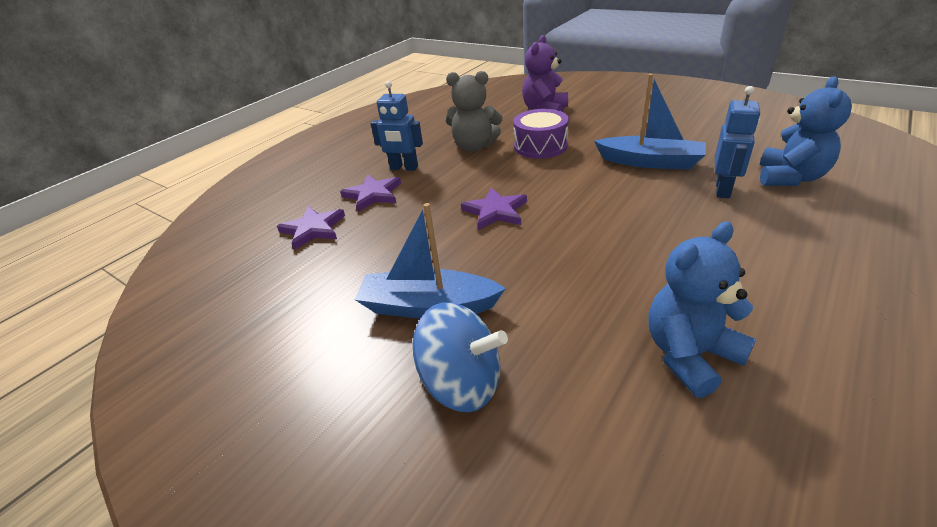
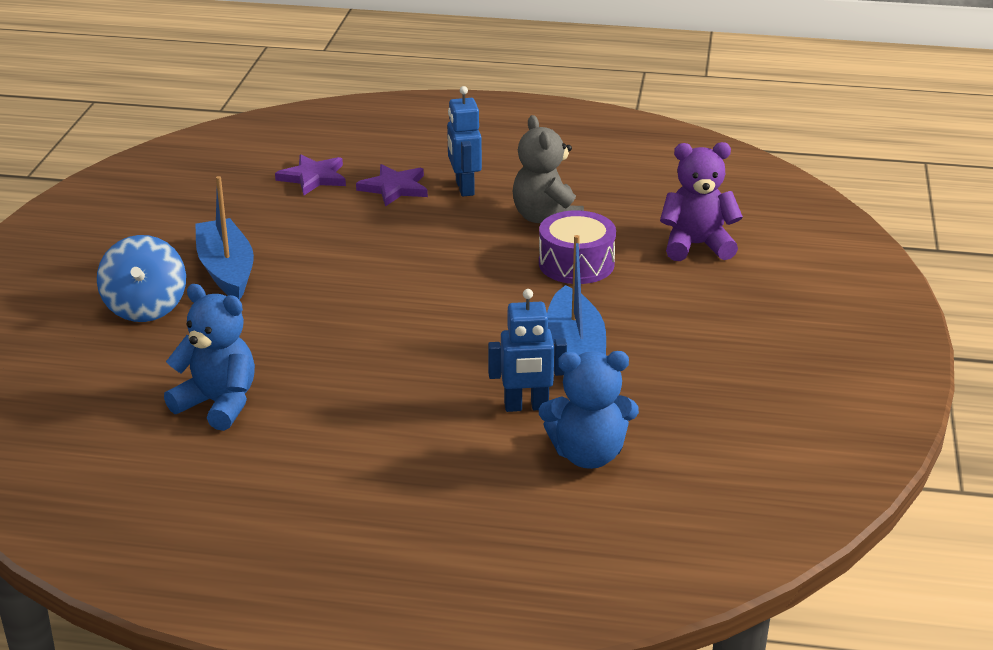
camera: 60 degrees right, 5 degrees down
(495, 211) = (397, 267): purple star -> none

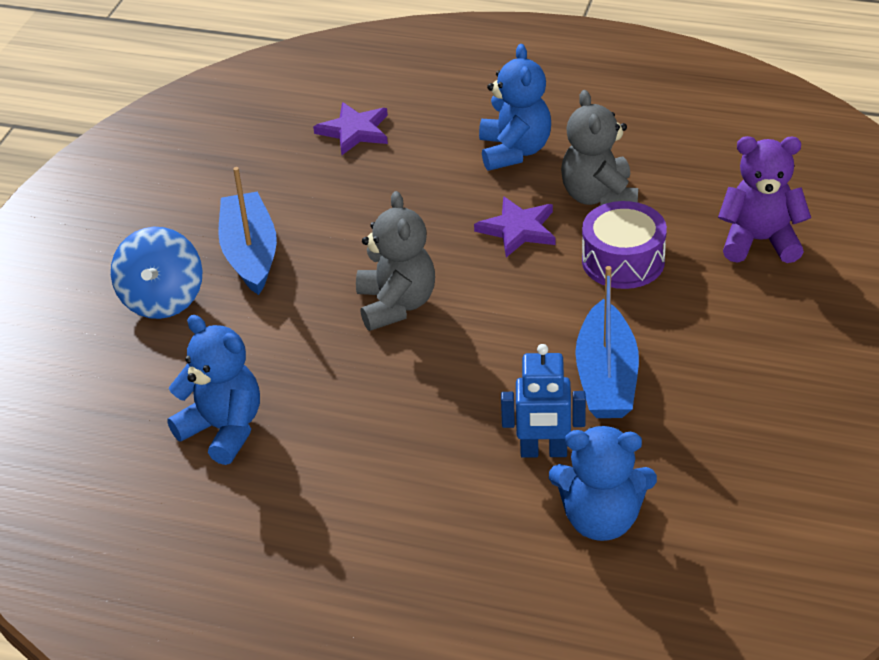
camera: 10 degrees right, 10 degrees up
(371, 303) = (396, 305): none -> grey teddy bear
(394, 188) = (439, 148): purple star -> purple star (518, 229)
(464, 188) = (514, 151): blue robot -> blue teddy bear

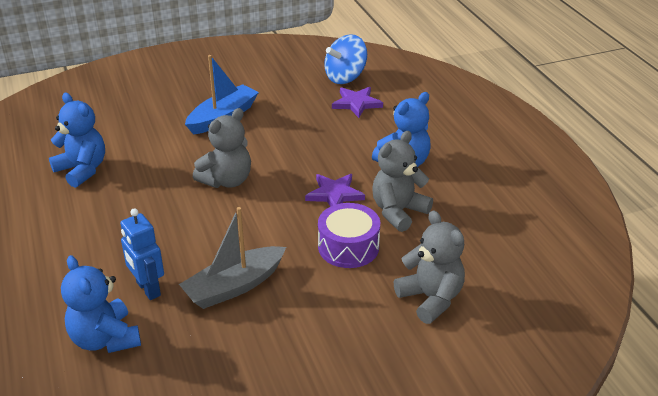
camera: 50 degrees right, 5 degrees down
(163, 299) = (163, 109): blue spinning top -> blue spinning top (345, 77)
(223, 429) = (82, 170): blue teddy bear -> blue teddy bear turned 45 degrees counterclockwise
(606, 377) = (234, 286): blue boat -> grey boat
(760, 241) = (430, 298): purple teddy bear -> grey teddy bear

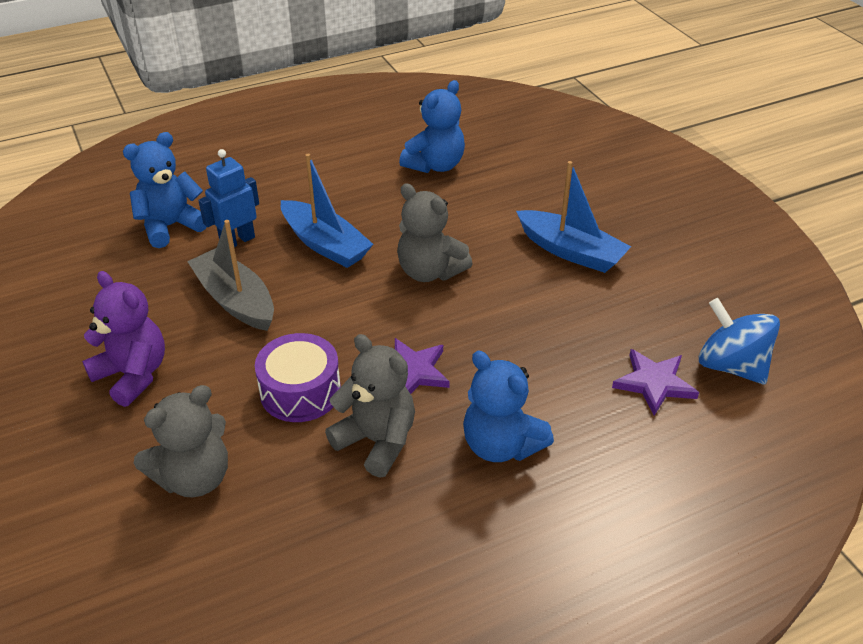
camera: 85 degrees right, 5 degrees up
(173, 234) = (325, 244): none -> blue boat
(318, 345) = (133, 375): none -> purple teddy bear

